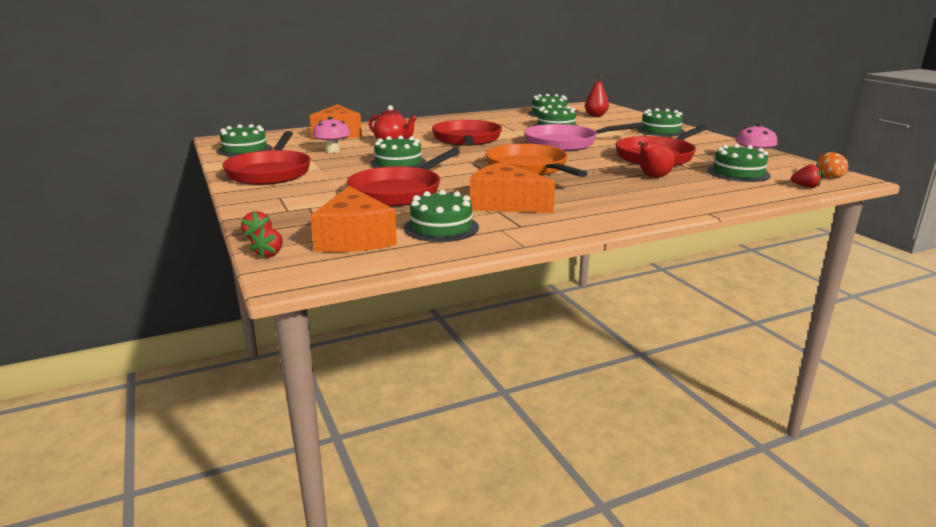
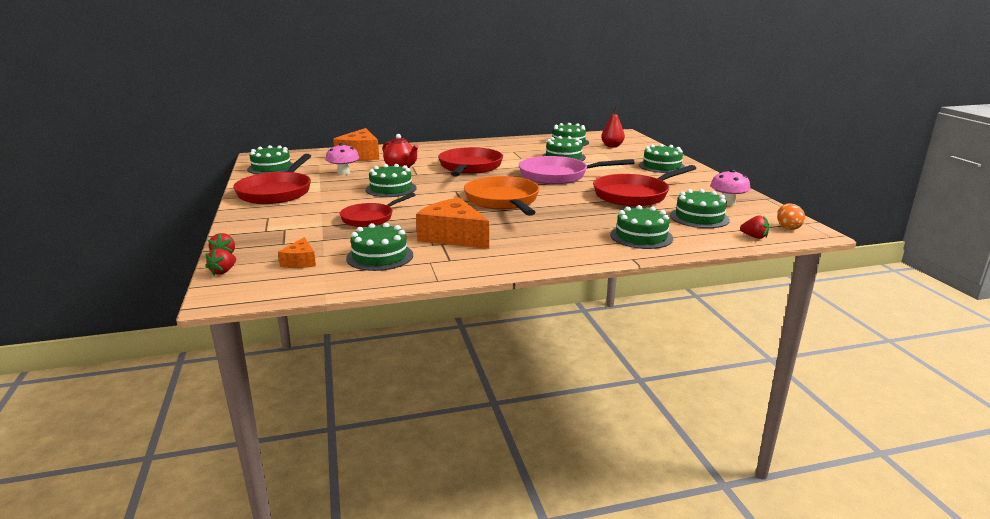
camera: 10 degrees right, 0 degrees up
(354, 238) = (300, 262): orange cheese -> orange cheese, size x0.51
(399, 192) = (370, 218): red pan -> red pan, size x0.64
(653, 177) = (611, 217): red pear -> none
(698, 193) = (641, 236): none -> green cake

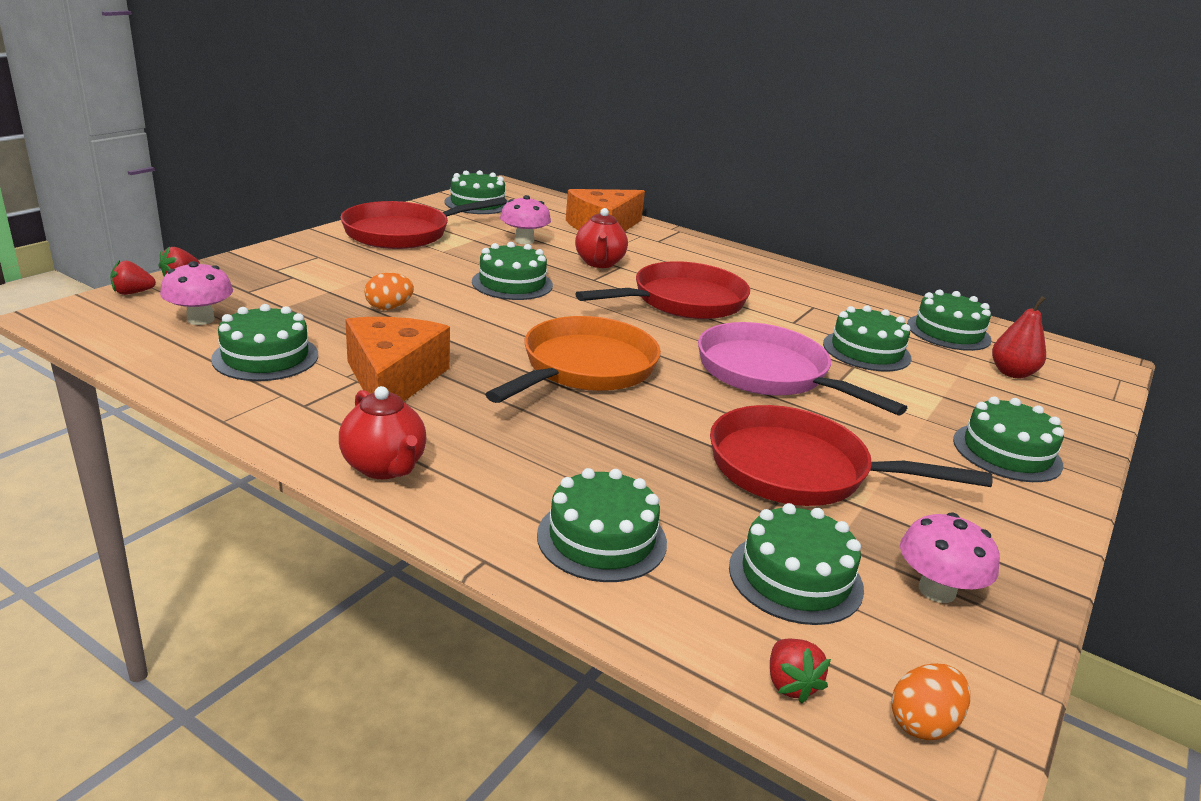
camera: 45 degrees right, 5 degrees up
(300, 262) = (200, 319): orange cheese -> pink mushroom
(370, 218) = (389, 308): red pan -> orange egg
(535, 258) = (384, 467): none -> red teapot

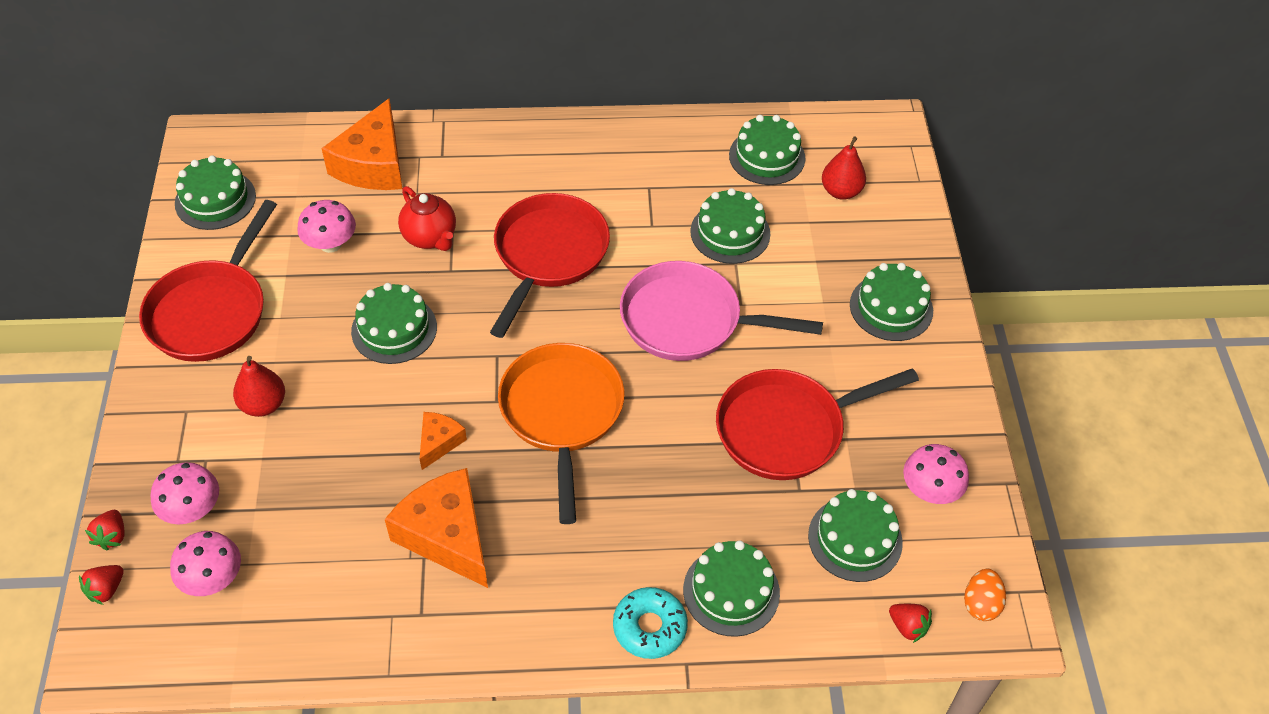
camera: 35 degrees left, 25 degrees up
(246, 289) = (192, 509): none -> pink mushroom
(265, 357) = (325, 584): green cake -> none
(370, 274) = (263, 405): none -> red pear
(384, 467) = (545, 632): red teapot -> none
(389, 308) = (338, 444): orange egg -> none
(463, 338) = (439, 442): none -> orange cheese
(483, 516) = (649, 627): none -> turquoise donut

